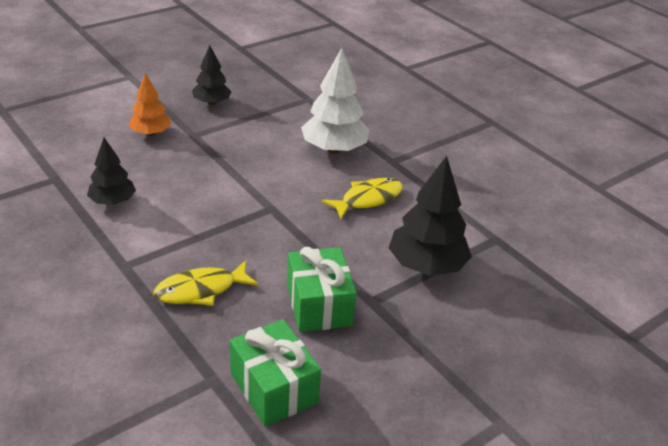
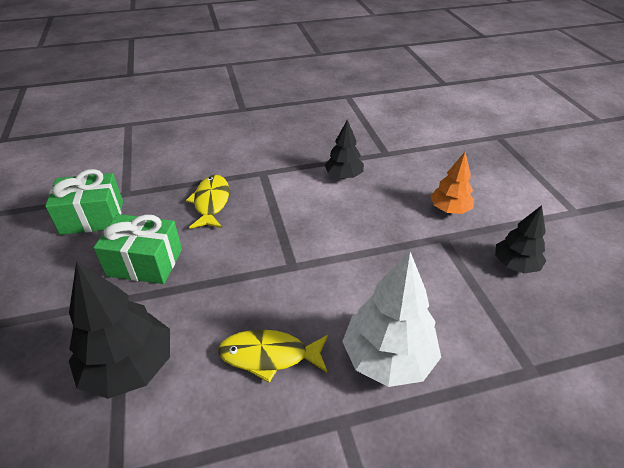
camera: 115 degrees right, 5 degrees up
(368, 199) = (269, 356): yellow fish -> yellow fish turned 105 degrees clockwise

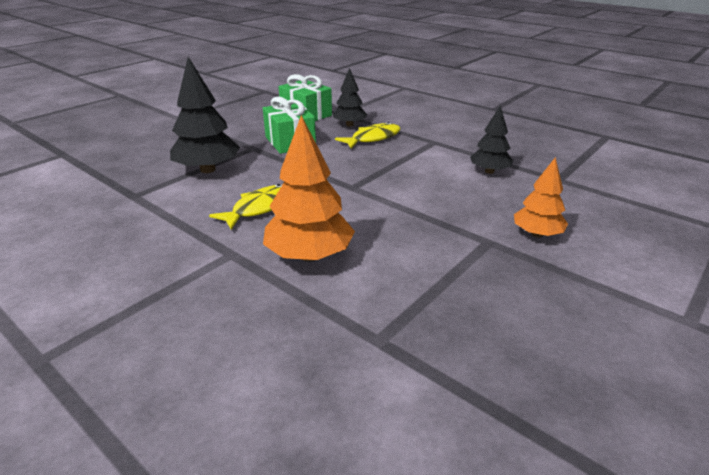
camera: 55 degrees right, 10 degrees down
(269, 356) = (260, 208): yellow fish -> yellow fish turned 75 degrees clockwise
(388, 358) = (309, 255): white tree -> orange tree
(515, 265) = (516, 295): black tree -> black tree (349, 125)

